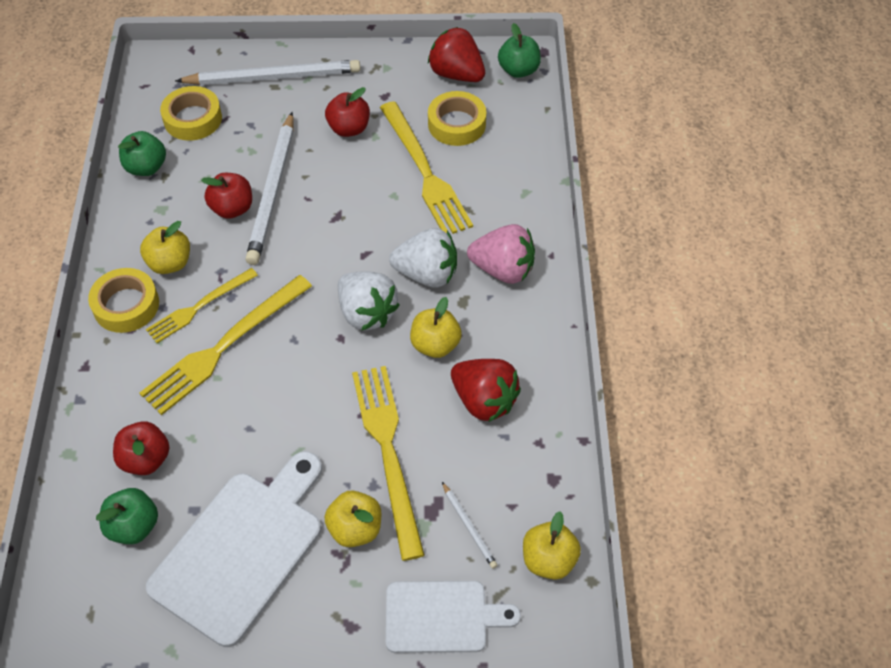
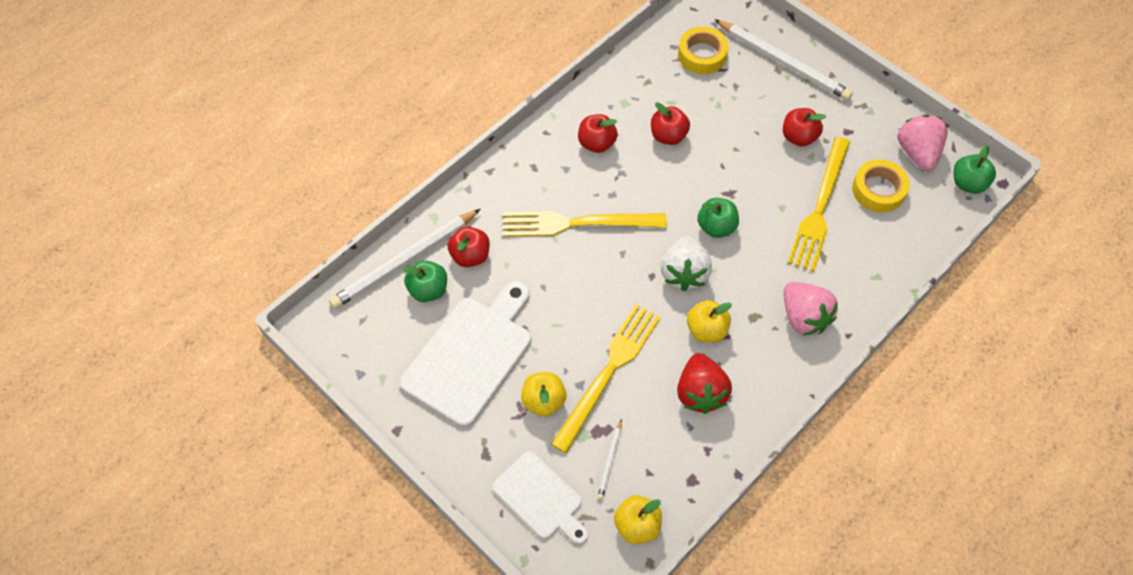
camera: 45 degrees right, 5 degrees up
(126, 305) = (546, 151): yellow tape -> none
(146, 167) = (642, 67): green apple -> green apple (716, 227)
(170, 263) = (596, 143): yellow apple -> red apple
(199, 307) = (587, 186): yellow fork -> none
(241, 549) = (471, 355): white cutting board -> white cutting board turned 45 degrees counterclockwise
(273, 191) = (705, 144): white pencil -> white pencil (405, 261)
(427, 274) = (749, 279): white strawberry -> none
(456, 74) = (917, 153): red strawberry -> pink strawberry

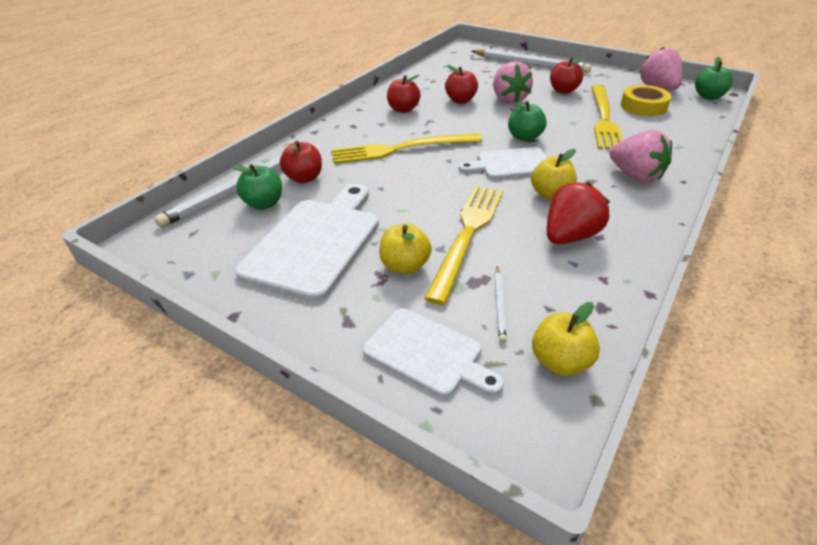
camera: 10 degrees left, 20 degrees down
(684, 273) = (510, 164): white strawberry -> white cutting board
(700, 392) = (569, 236): red strawberry -> red strawberry turned 120 degrees counterclockwise
(702, 55) = (469, 67): yellow tape -> none
(725, 145) = (509, 99): none -> pink strawberry

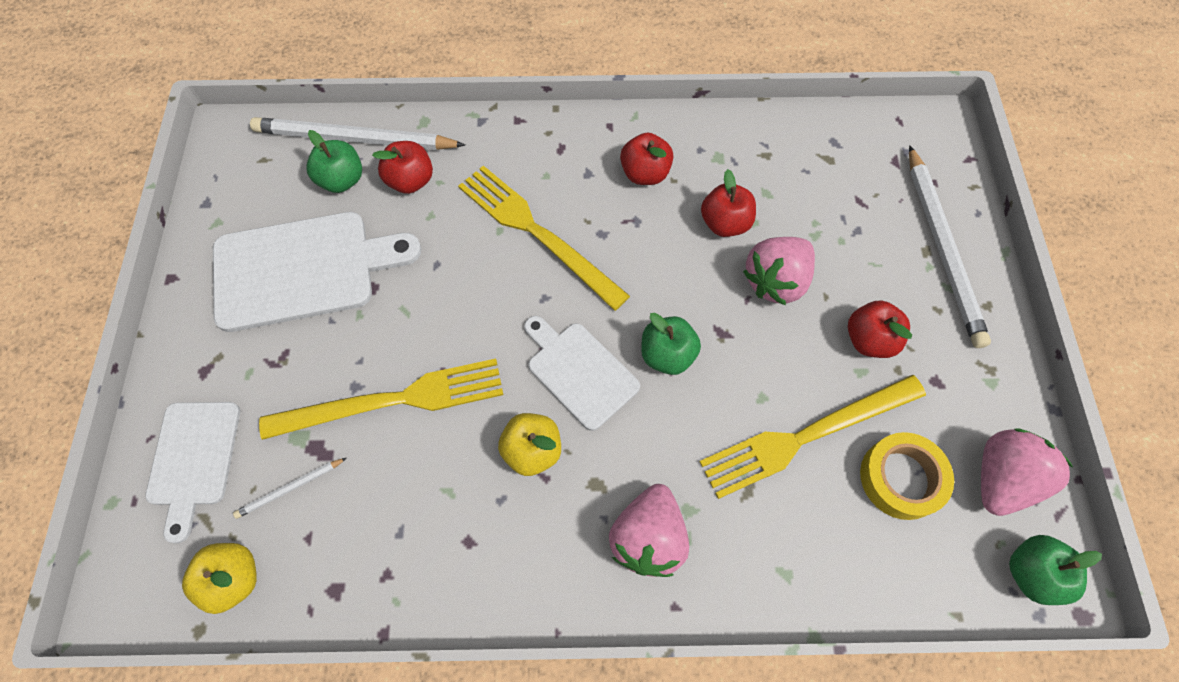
camera: 55 degrees right, 25 degrees up
(405, 266) = (307, 370): yellow apple -> none
(569, 236) = (450, 508): red strawberry -> none

